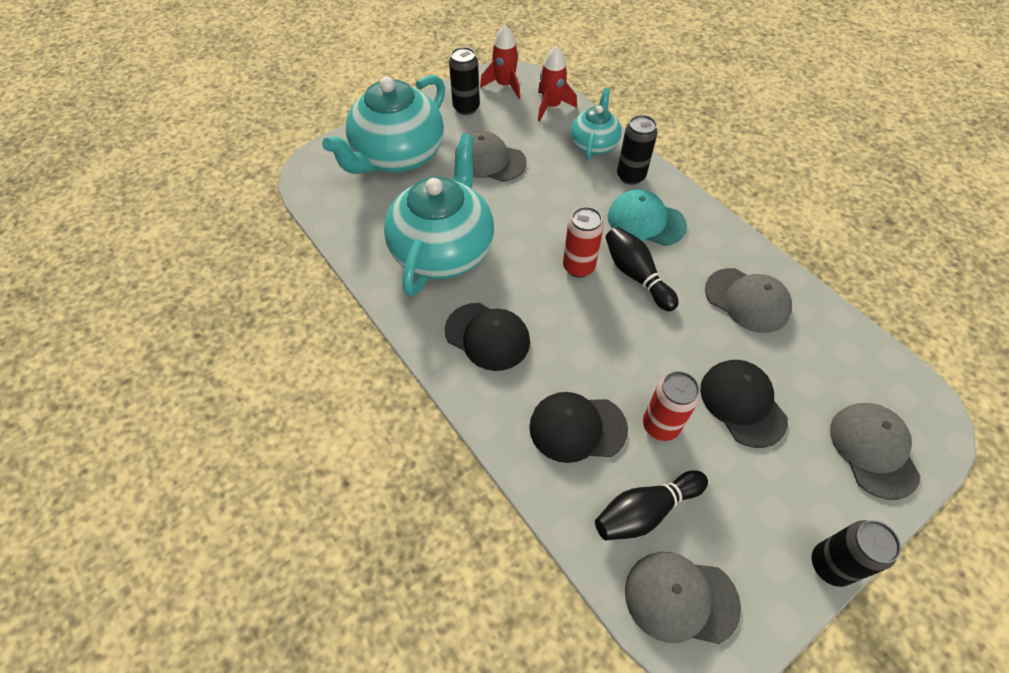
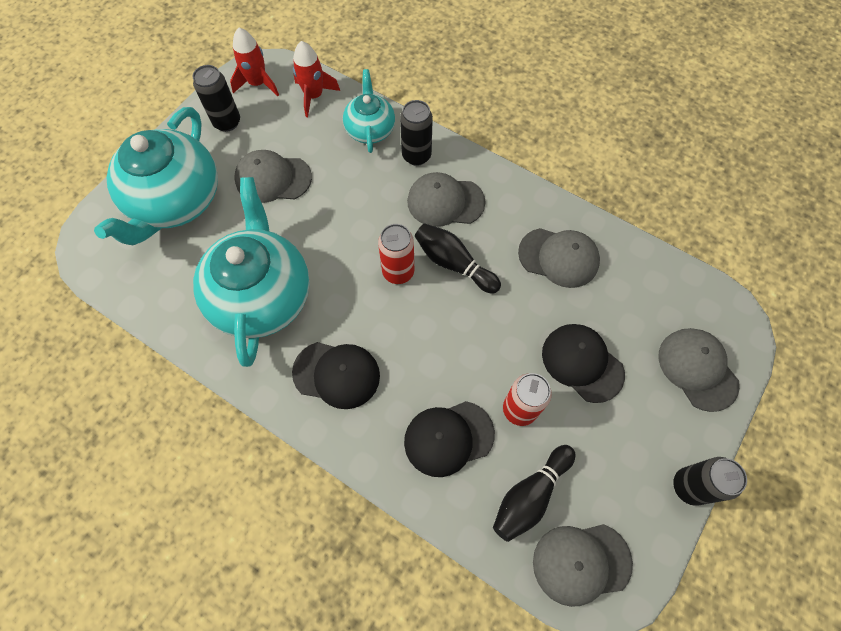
camera: 20 degrees left, 10 degrees up
(646, 221) = (445, 202): turquoise cap -> grey cap

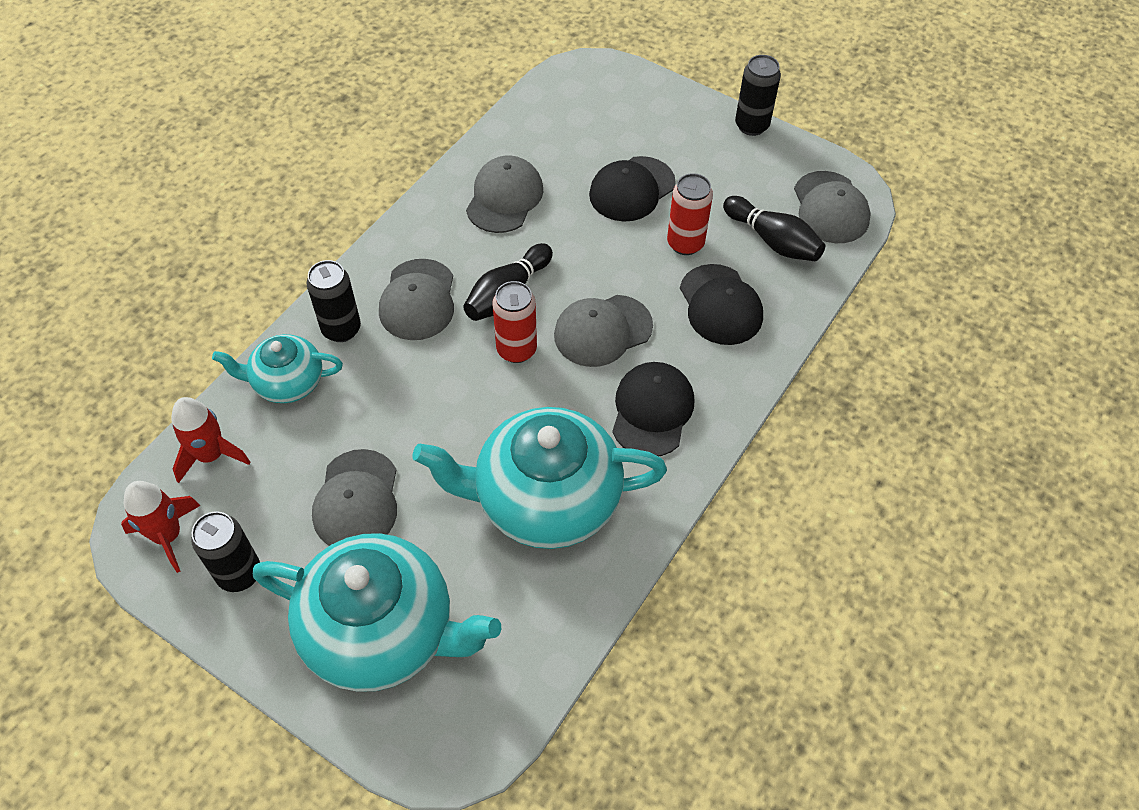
camera: 90 degrees left, 10 degrees down
(697, 369) = (636, 104): grey cap -> grey cap (602, 331)

